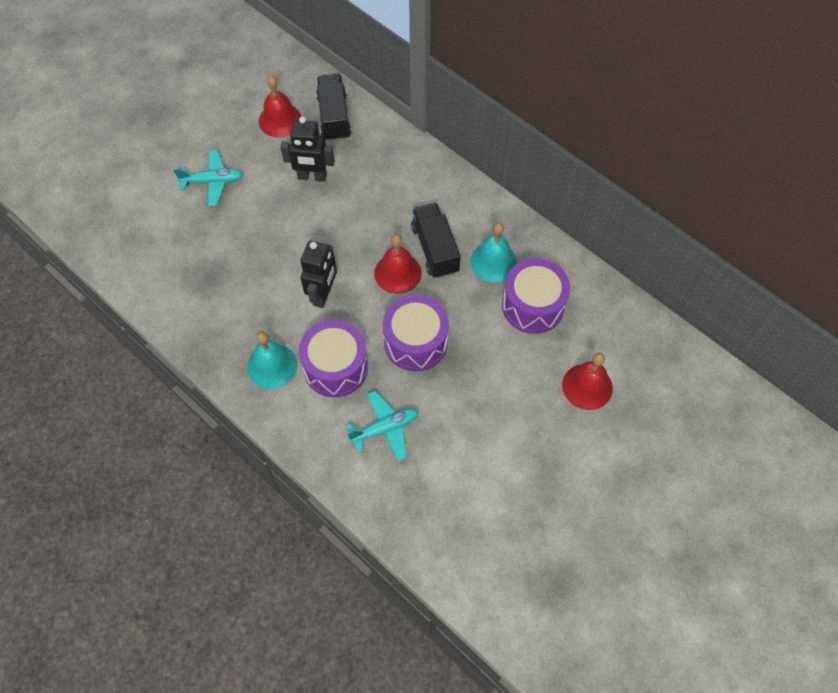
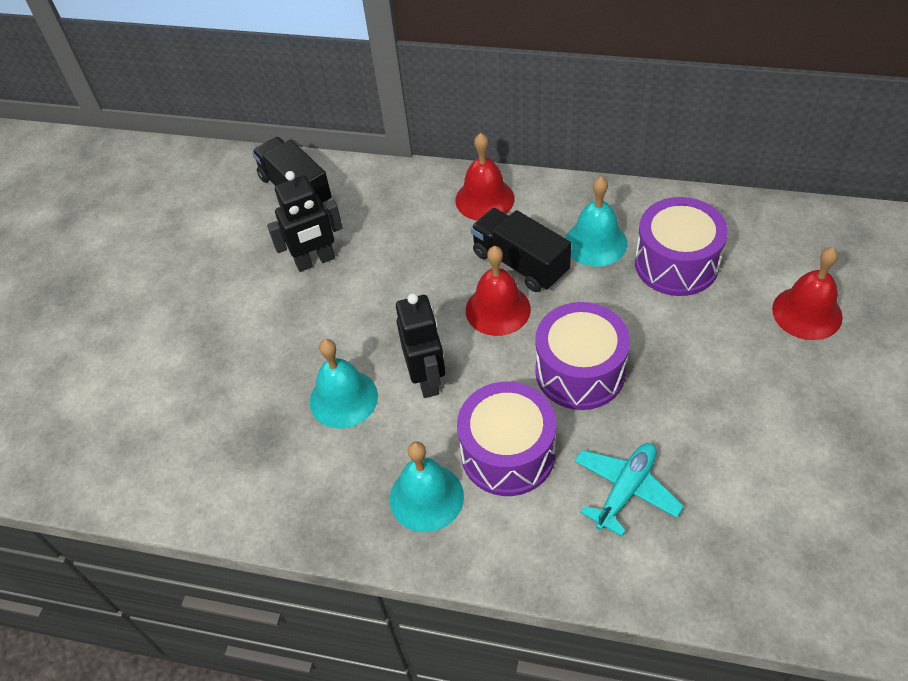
camera: 25 degrees left, 10 degrees down
(213, 182) = (193, 327): turquoise plane -> none
(267, 278) = (343, 398): none -> turquoise bell
(280, 120) = (231, 222): red bell -> red bell (484, 199)

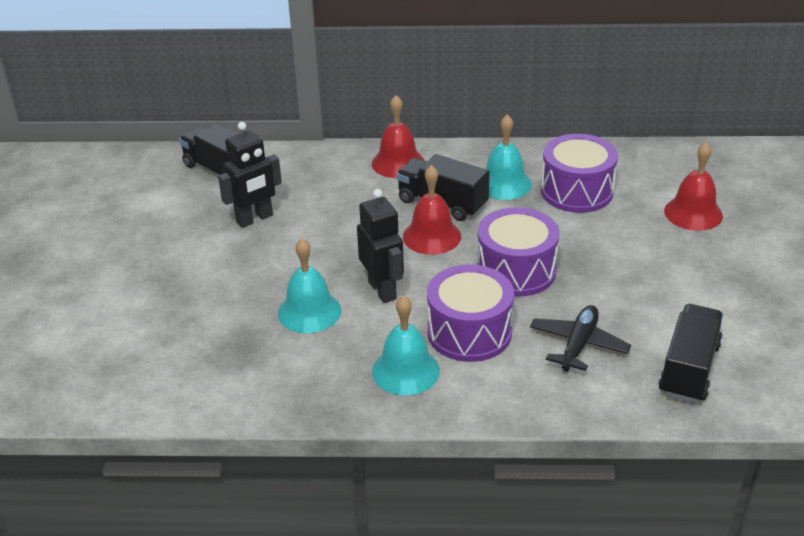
camera: 15 degrees left, 15 degrees down
(626, 490) = (578, 345): turquoise plane -> black plane
(746, 546) = (689, 369): none -> black truck

